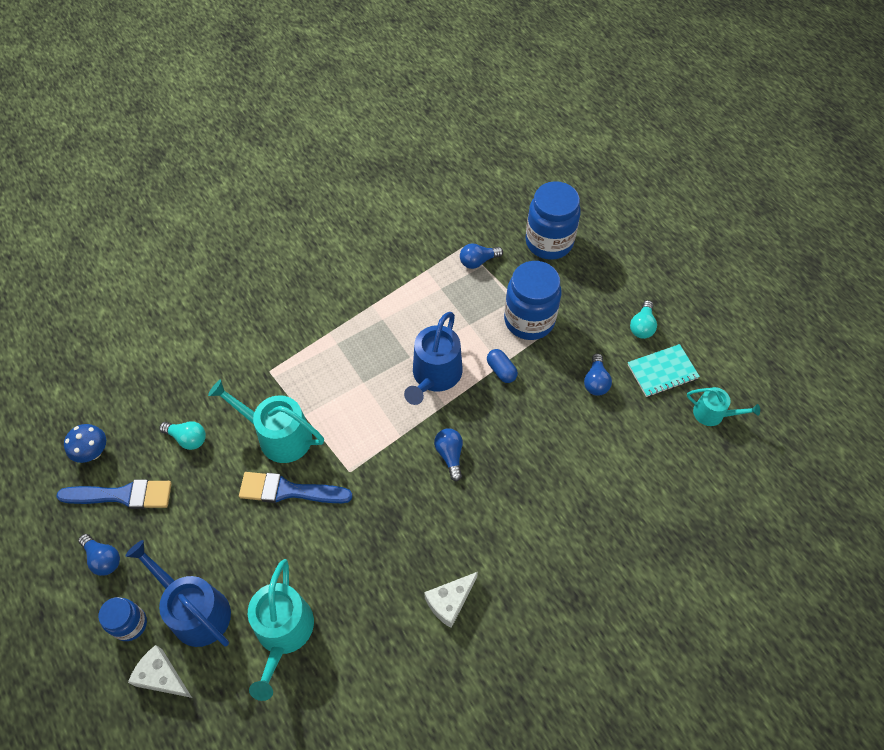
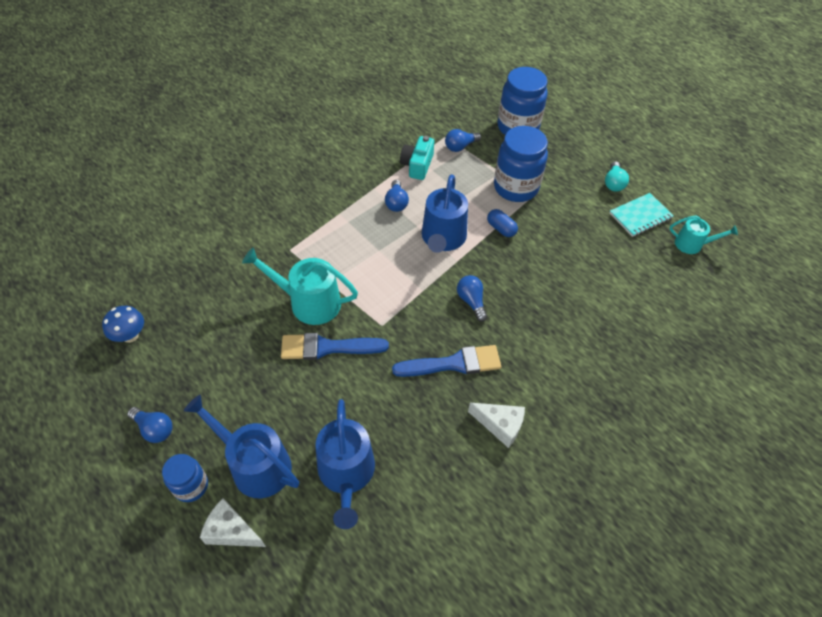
camera: 10 degrees left, 5 degrees down
(122, 495) = (165, 370): blue brush -> blue brush (453, 363)
(187, 438) = (222, 314): turquoise light bulb -> none
(283, 633) = (346, 473): turquoise watering can -> blue watering can
(425, 281) = (417, 165): none -> turquoise camera
(450, 602) = (500, 425): white cheese -> white cheese turned 105 degrees counterclockwise
(595, 381) = (585, 229): blue light bulb -> blue light bulb (396, 203)

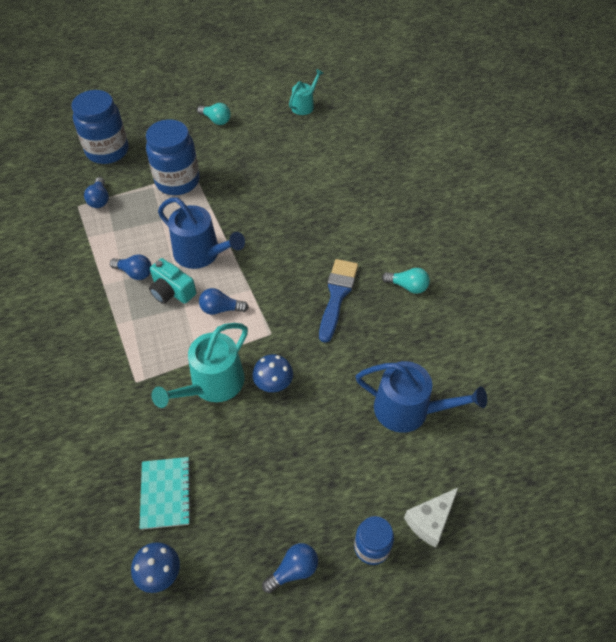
camera: 65 degrees left, 0 degrees up
(255, 465) = (371, 482): blue watering can -> none
(327, 347) = (273, 384): blue brush -> blue mushroom
(417, 165) = (99, 240): turquoise camera -> turquoise camera (172, 291)
(471, 301) = (281, 259): blue light bulb -> blue light bulb (220, 309)
(500, 425) = (408, 286): white cheese -> turquoise light bulb
(501, 229) = (216, 209): blue capsule -> none
(640, 216) = (260, 120): turquoise notebook -> turquoise notebook (166, 493)

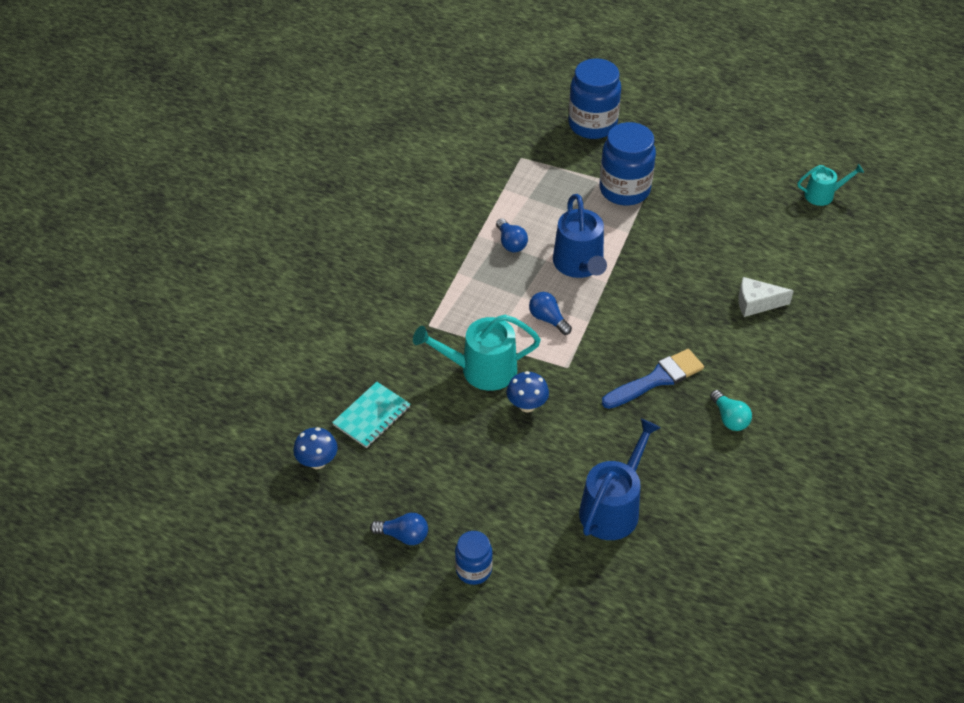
camera: 45 degrees right, 5 degrees down
(99, 200) = (543, 164): blue light bulb -> none
(172, 291) = (524, 278): turquoise camera -> none
(216, 120) = (719, 156): turquoise light bulb -> none
(408, 410) = (613, 508): blue watering can -> blue watering can turned 120 degrees counterclockwise
(430, 520) = (537, 592): white cheese -> white cheese (756, 303)

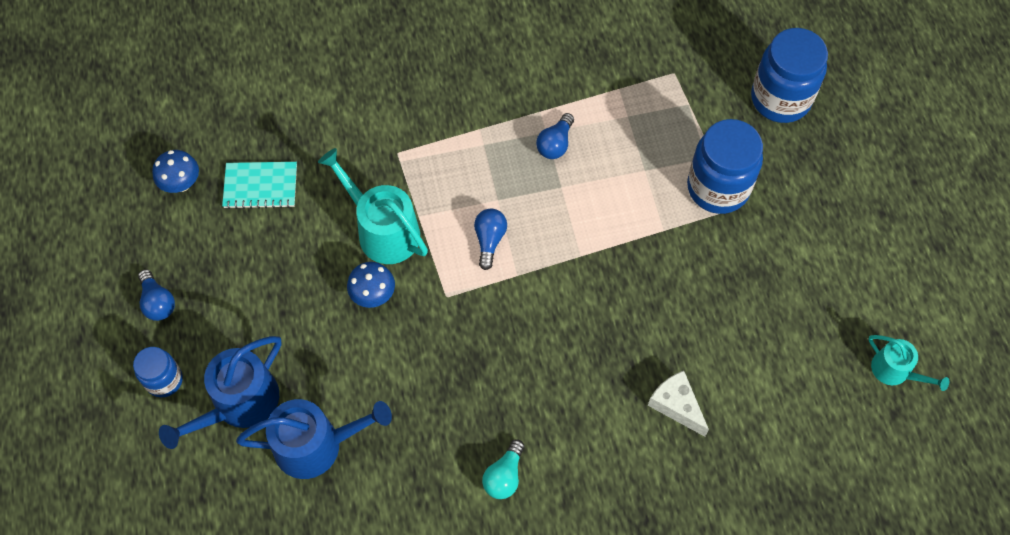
camera: 50 degrees right, 15 degrees up
(579, 264) = (582, 218): blue watering can -> blue watering can (239, 404)
(656, 379) = (497, 380): blue brush -> none

